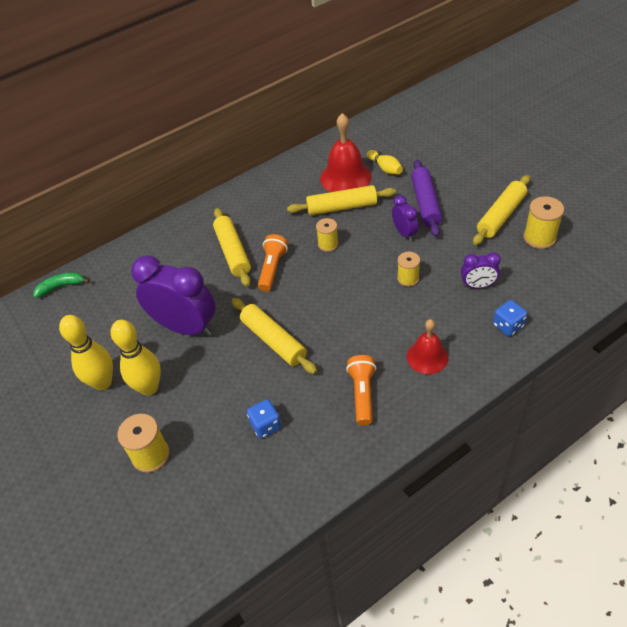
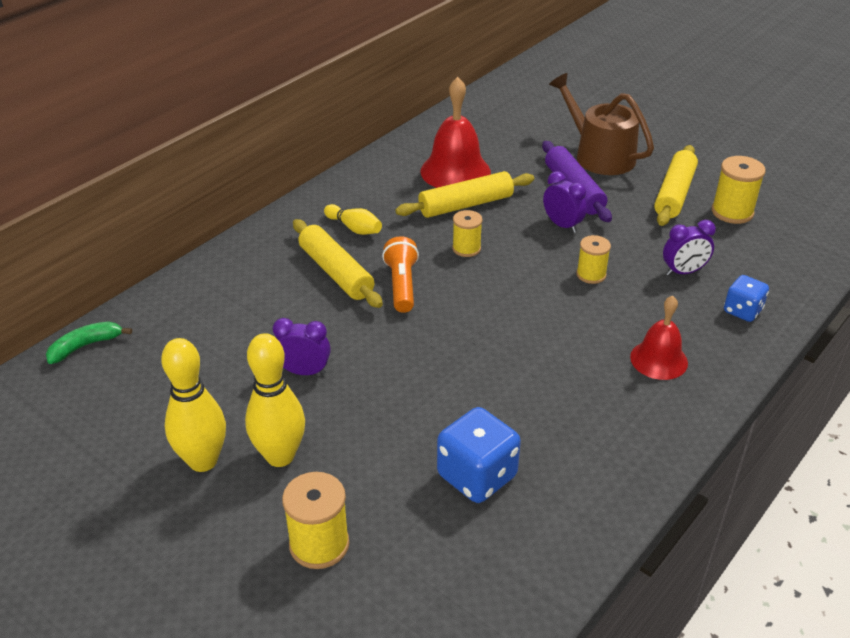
camera: 20 degrees left, 10 degrees down
(185, 327) = (304, 372): purple clock -> purple clock, size x0.49
(265, 425) = (477, 476): blue dice -> blue dice, size x1.63
(273, 341) = (441, 370): yellow rolling pin -> none
(362, 394) = (594, 416): orange flashlight -> none
(385, 168) = (503, 157): yellow bowling pin -> yellow bowling pin (354, 228)
(458, 174) = (599, 155): none -> brown watering can

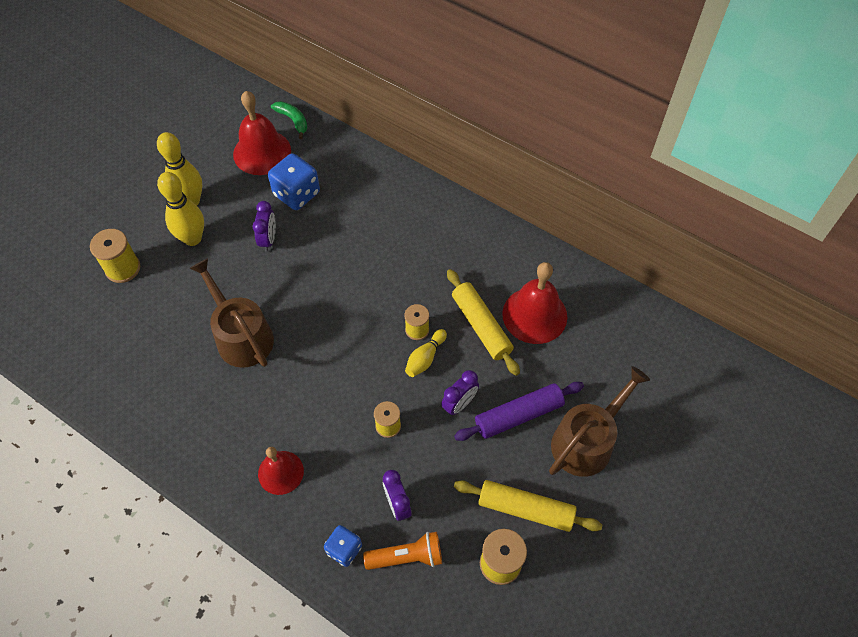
camera: 85 degrees right, 20 degrees up
(134, 379) = (262, 152): none -> red bell
(336, 272) = (378, 243): yellow rolling pin -> none
(354, 228) = (437, 248): yellow bowling pin -> yellow bowling pin (425, 358)
(402, 285) = (365, 288): orange flashlight -> orange flashlight (407, 556)
(462, 398) = (241, 336): none -> brown watering can
(477, 476) = (168, 348): blue dice -> blue dice (296, 194)

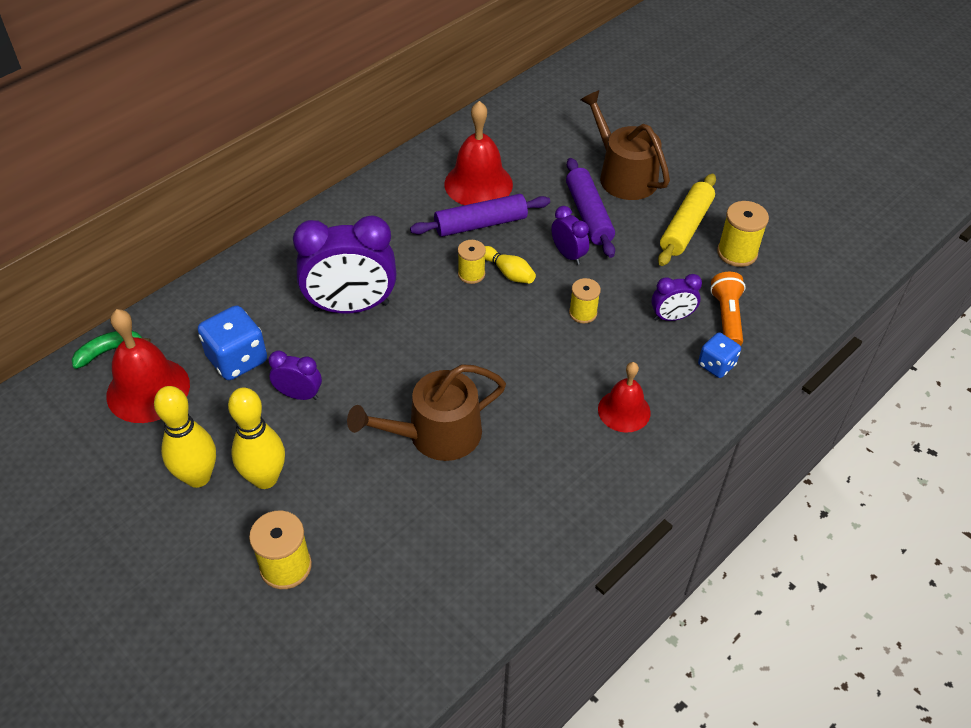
camera: 80 degrees left, 10 degrees down
(362, 251) = (351, 307): none -> purple clock
(481, 326) = (481, 224): yellow rolling pin -> purple rolling pin

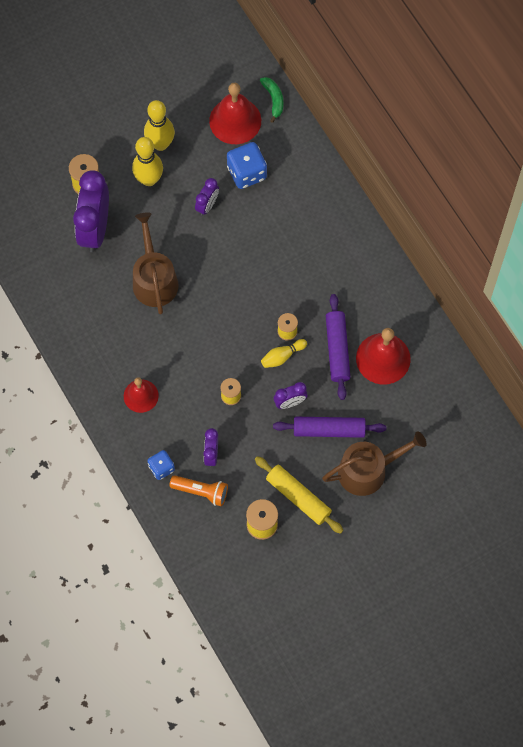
camera: 105 degrees right, 20 degrees up
(351, 307) = (275, 247): purple clock -> purple clock (95, 229)

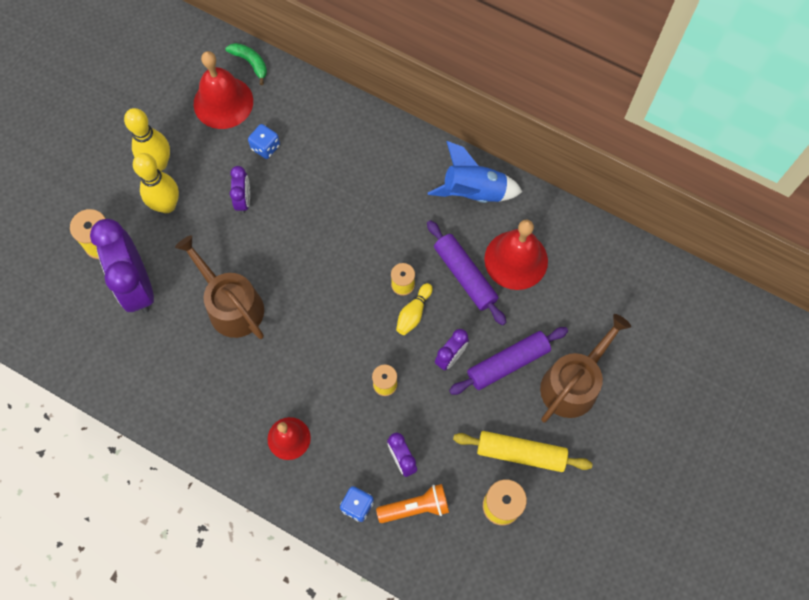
camera: 30 degrees left, 0 degrees up
(247, 173) = (265, 147): blue dice -> blue dice, size x0.61
(383, 291) = (474, 192): none -> blue rocket

